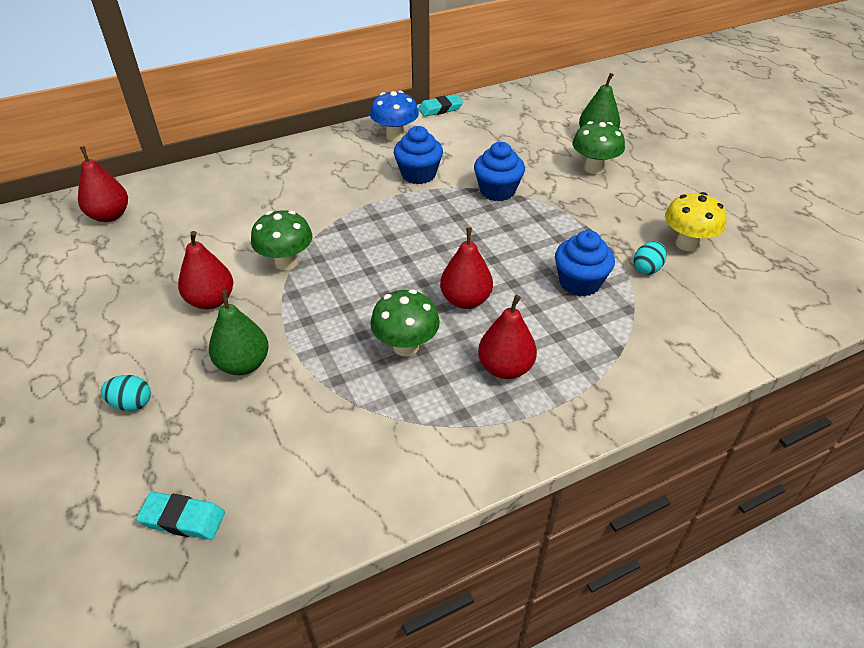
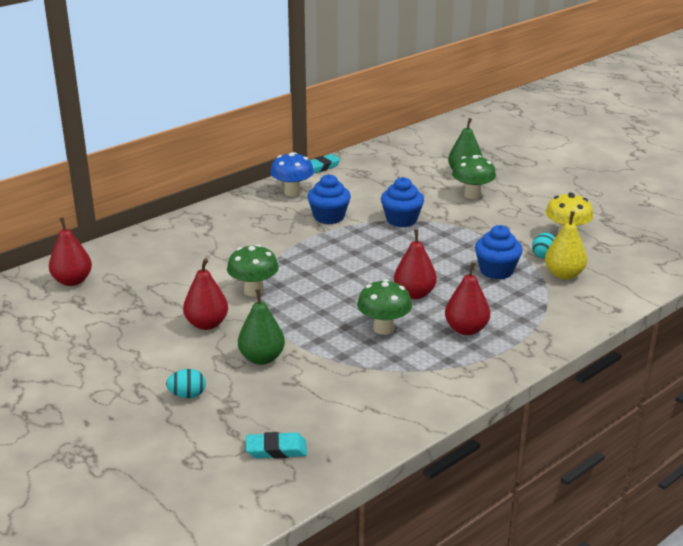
camera: 15 degrees left, 15 degrees down
(662, 303) = (564, 274): none -> yellow pear

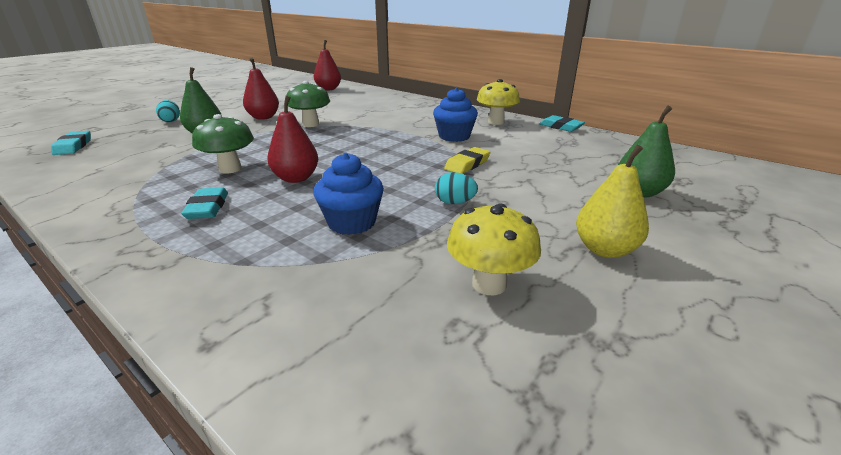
camera: 80 degrees right, 0 degrees up
(292, 192) = (496, 122): blue mushroom -> yellow mushroom
(401, 220) = (467, 164): blue cupcake -> yellow eraser
(466, 329) = (207, 208): red pear -> turquoise eraser
(472, 195) = (573, 200): green mushroom -> none
(543, 255) = (407, 260): turquoise egg -> turquoise egg (455, 202)
(564, 274) = (343, 280): yellow pear -> yellow pear (605, 250)

